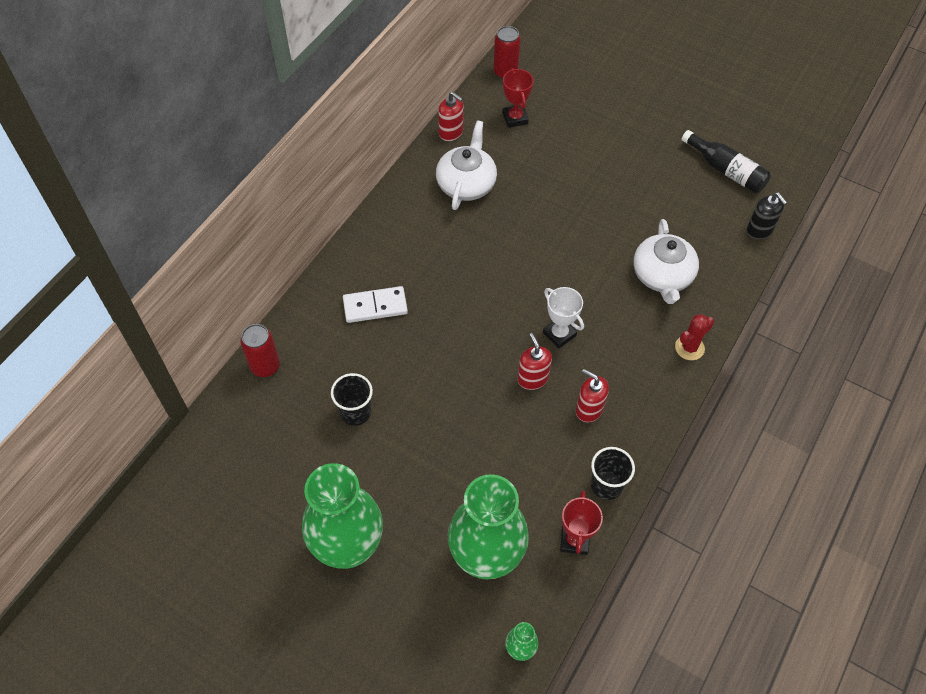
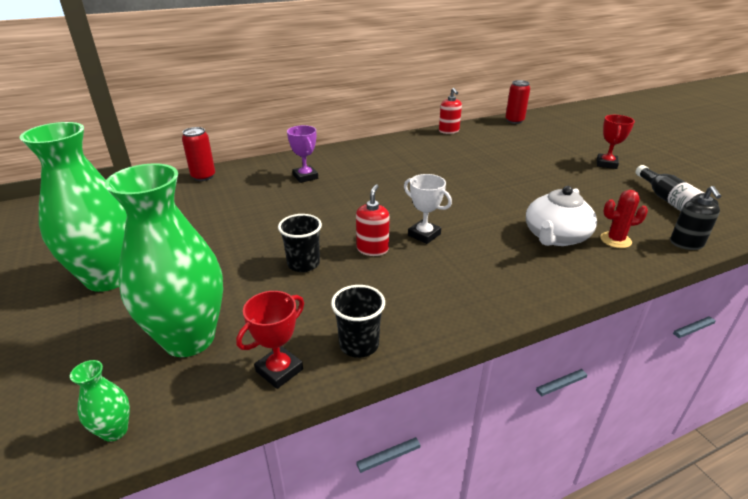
camera: 35 degrees right, 25 degrees down
(355, 412) = (222, 215): black cup -> black cup (303, 264)
(375, 306) = (305, 177): white domino -> purple trophy
(466, 184) = (435, 150): white teapot -> none
(515, 118) = (501, 137): red trophy -> red trophy (606, 164)
(559, 334) = (424, 235): white trophy -> white trophy turned 45 degrees counterclockwise
(589, 409) = (400, 286): red soap dispenser -> none
(689, 348) = (544, 288): red cactus -> red cactus (615, 240)

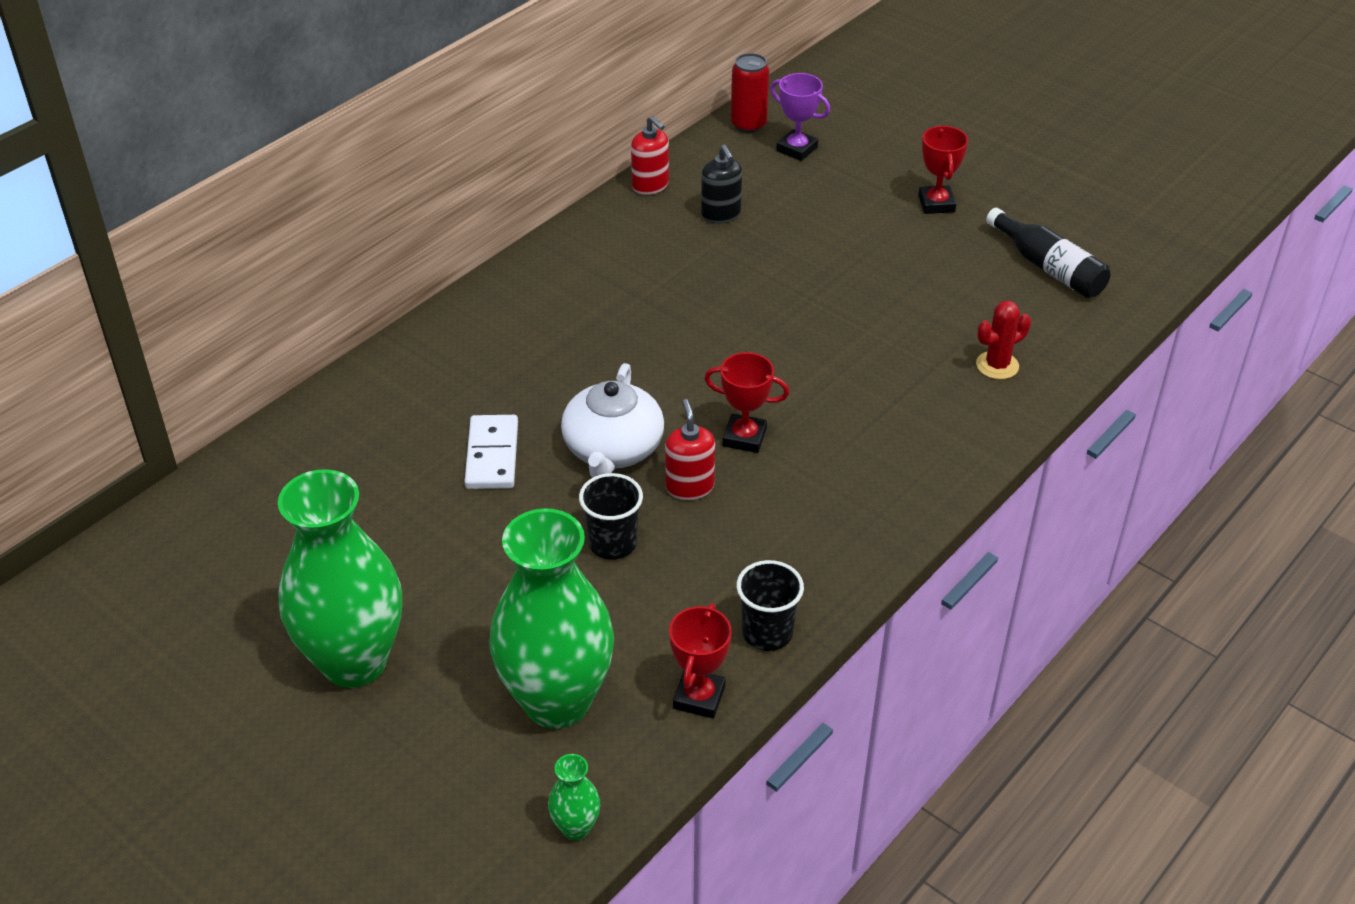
camera: 25 degrees left, 10 degrees up
(203, 176) = (302, 427): red can -> none
(278, 208) = (492, 455): none -> white domino
(305, 177) = (482, 374): purple trophy -> purple trophy (797, 149)
(424, 235) = (744, 437): white trophy -> red trophy
(555, 237) = (920, 384): white teapot -> white teapot (613, 449)
(686, 244) = (1083, 344): black soap dispenser -> black soap dispenser (721, 214)

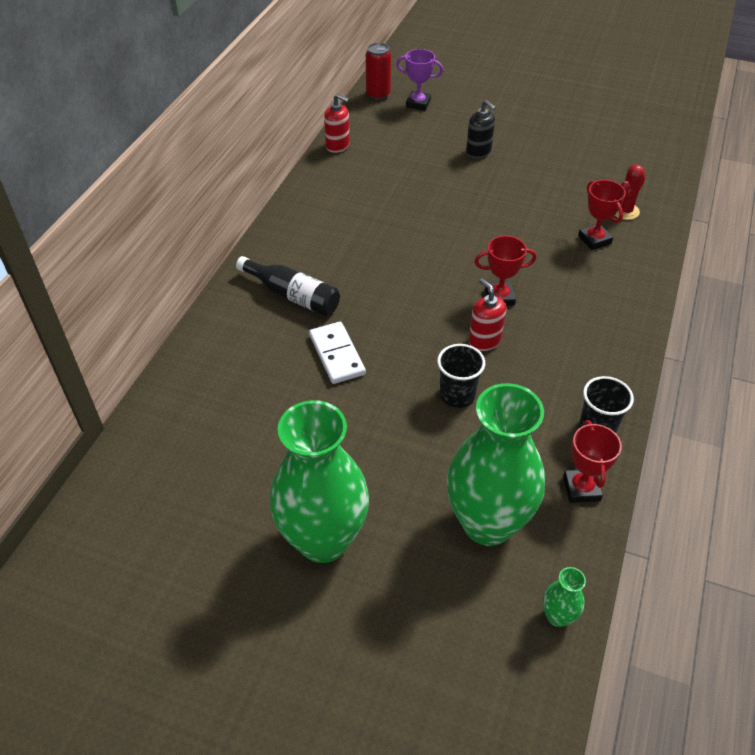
camera: 20 degrees left, 5 degrees up
(613, 449) = (417, 328): white teapot -> none
(721, 214) = (395, 154): black soap dispenser -> black soap dispenser (478, 152)
(936, 204) = (524, 119): red trophy -> red trophy (594, 240)
(1048, 268) = (615, 144): black bottle -> black bottle (293, 296)

